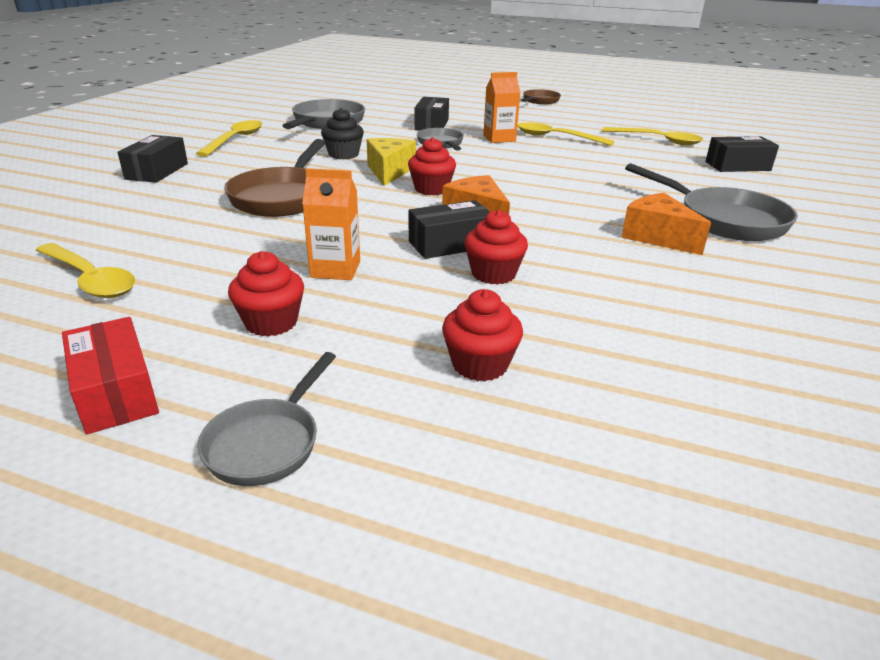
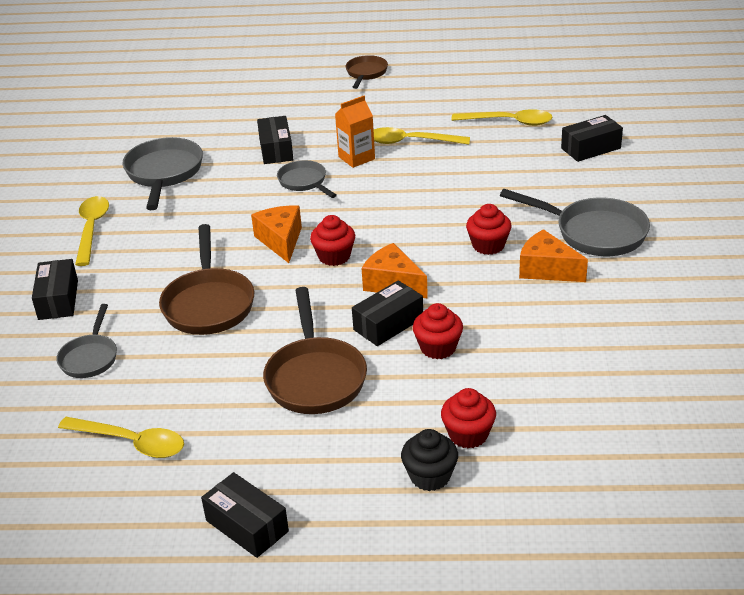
camera: 15 degrees left, 5 degrees up
(116, 392) = (247, 526): red box -> black box
(267, 443) = (371, 529): grey pan -> grey pan (90, 357)
(271, 322) = (305, 442): red cupcake -> red cupcake (488, 245)
(335, 269) = (315, 377): orange carton -> brown pan
(343, 154) = (220, 225): black cupcake -> black cupcake (430, 476)
(389, 171) = (281, 241): yellow cheese -> orange cheese

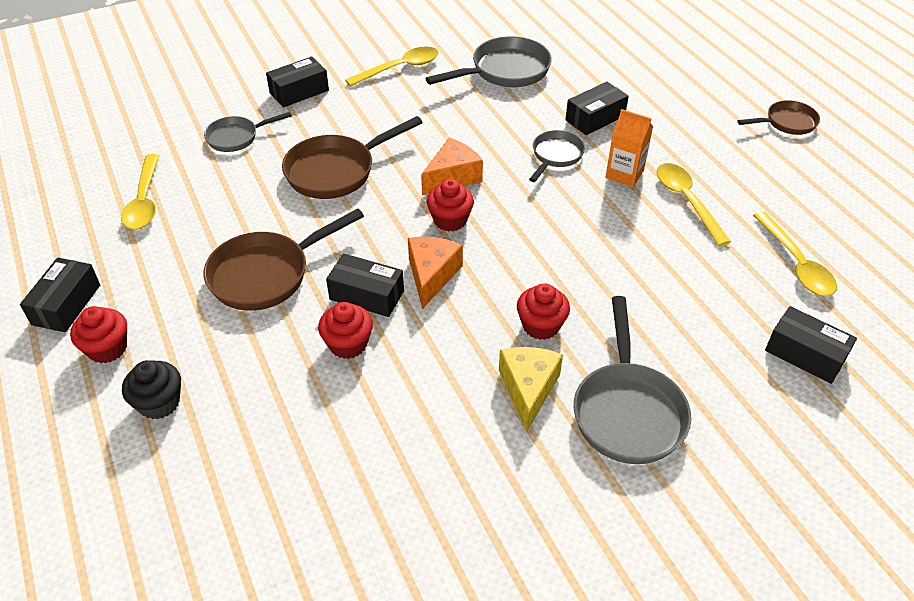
camera: 60 degrees right, 10 degrees up
(468, 435) = (227, 412): red cupcake -> red cupcake (107, 348)
(547, 269) = (528, 389): orange cheese -> yellow cheese

